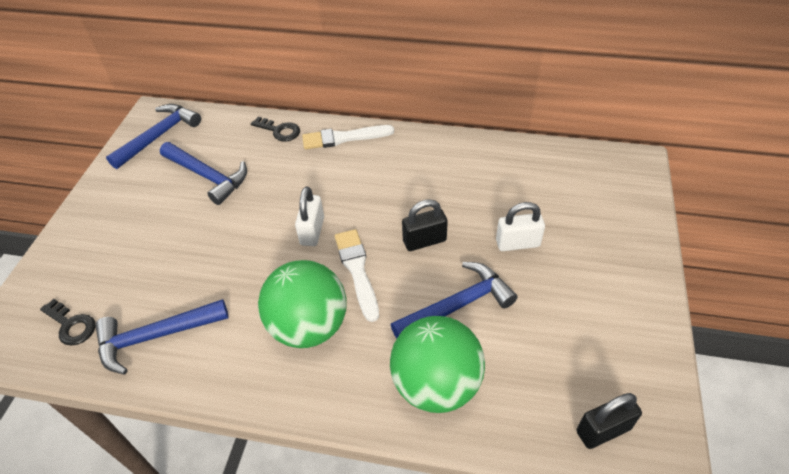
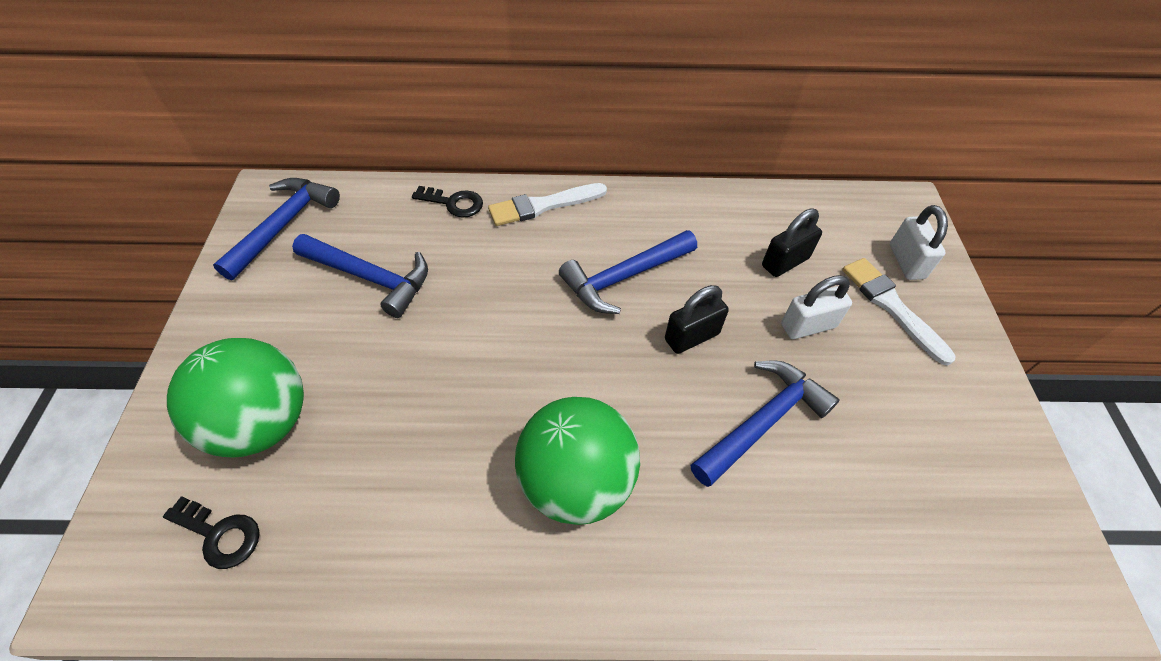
camera: 15 degrees left, 5 degrees up
(155, 337) = (357, 533): blue hammer -> blue hammer (624, 277)
(312, 231) = (540, 341): white padlock -> white padlock (906, 262)
(357, 270) = (617, 390): white brush -> white brush (892, 306)
(436, 384) = (771, 540): green ball -> green ball (263, 423)
(603, 430) = (997, 569): black padlock -> black padlock (785, 262)

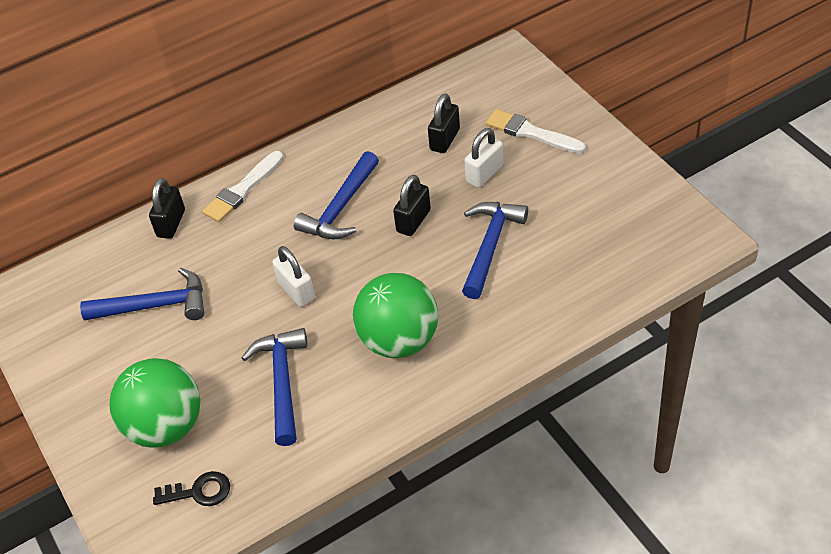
camera: 25 degrees left, 5 degrees down
(283, 225) = (49, 309): blue hammer -> blue hammer (282, 382)
(454, 203) = (171, 223): black key -> black padlock
(906, 262) = (525, 97): white padlock -> white padlock (296, 291)

